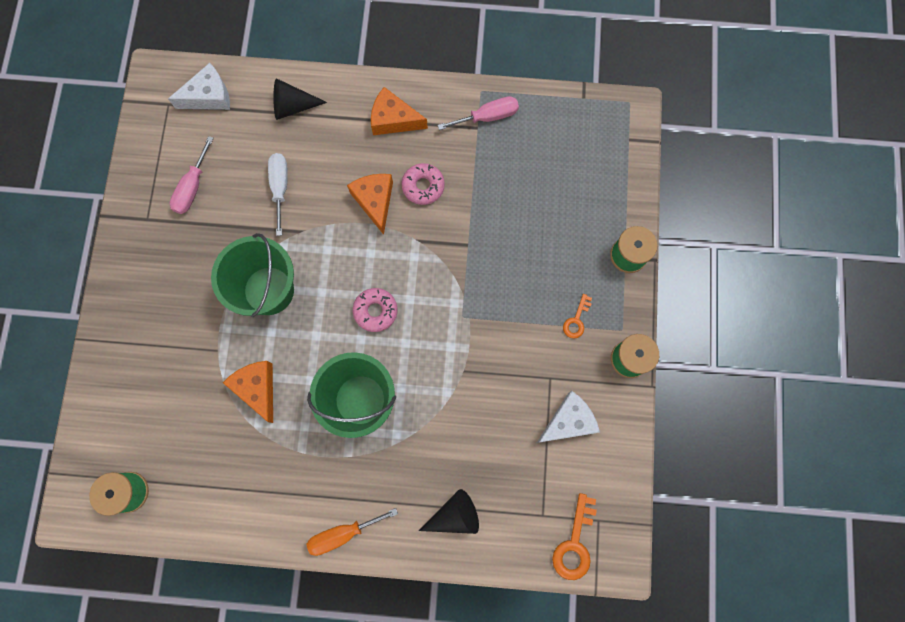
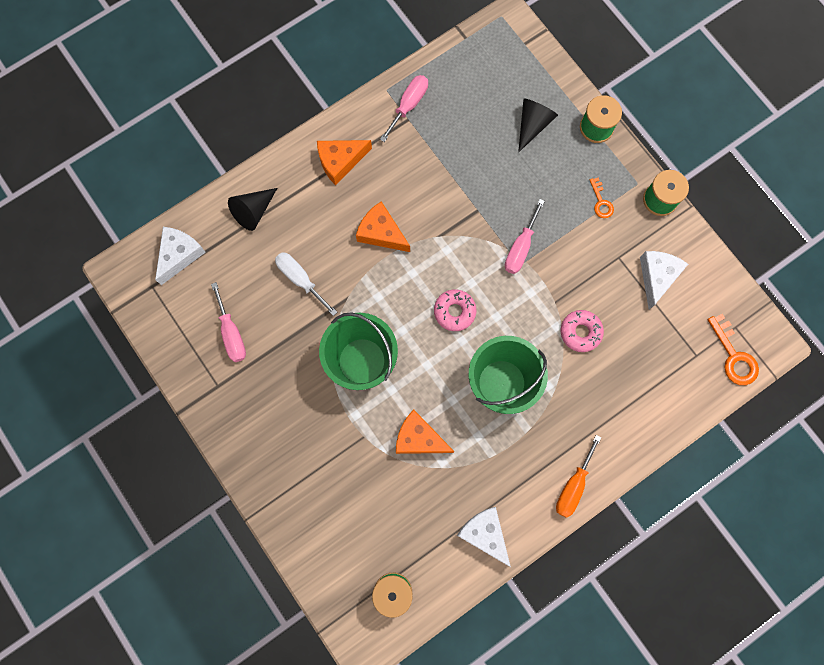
camera: 40 degrees left, 0 degrees up
(238, 509) = (485, 534): none -> white cheese
(423, 186) = (407, 193): pink donut -> pink donut (580, 332)
(454, 515) = (638, 406): black cone -> black cone (532, 125)
(475, 303) = (520, 247): none -> pink screwdriver

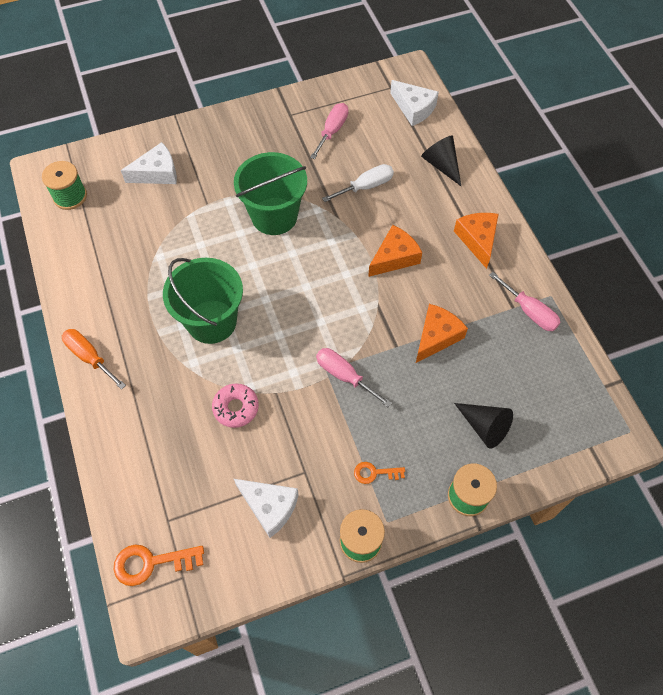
camera: 105 degrees right, 15 degrees down
(231, 333) = (332, 131): pink screwdriver -> pink screwdriver turned 120 degrees clockwise
(419, 438) = (188, 243): orange cheese -> orange cheese (436, 336)
(454, 311) = (296, 299): pink donut -> none
(485, 534) = (82, 273): white cheese -> white cheese (157, 173)

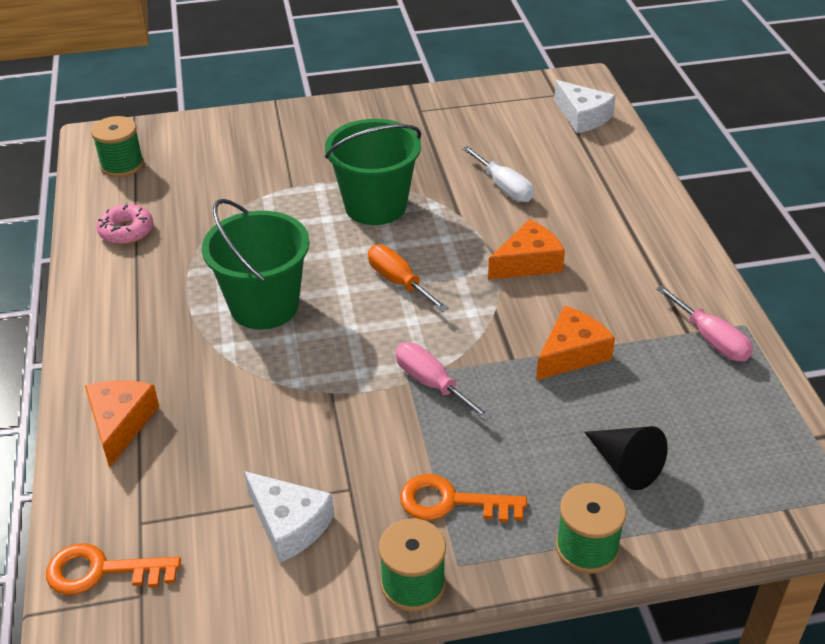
camera: 10 degrees right, 20 degrees down
(90, 357) = (93, 327): orange screwdriver -> orange screwdriver (399, 282)
(157, 173) = (237, 152): white cheese -> none
(236, 408) = (271, 403): pink donut -> pink donut (126, 231)
(332, 131) = (471, 130): pink screwdriver -> none
(366, 186) = (504, 187): white screwdriver -> white screwdriver turned 75 degrees clockwise
(375, 473) = (452, 502): orange key -> orange key, size x1.66
(441, 165) = (610, 174): black cone -> none
(477, 240) = (647, 255): orange cheese -> orange cheese (120, 424)

